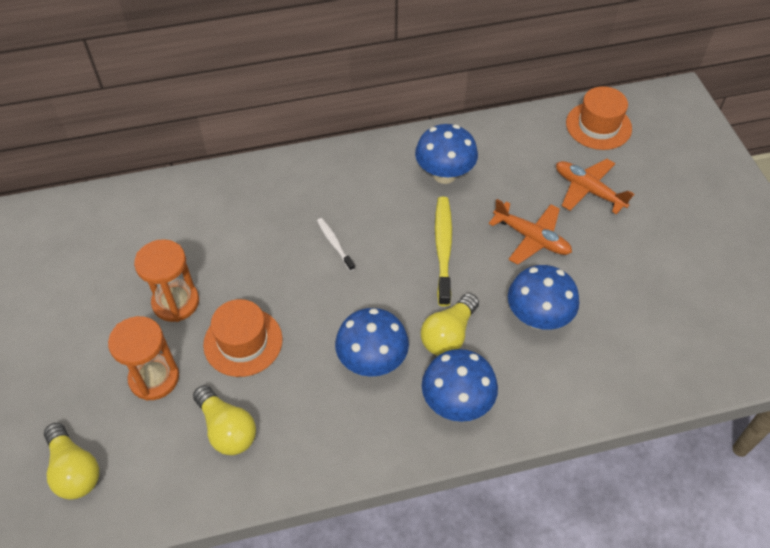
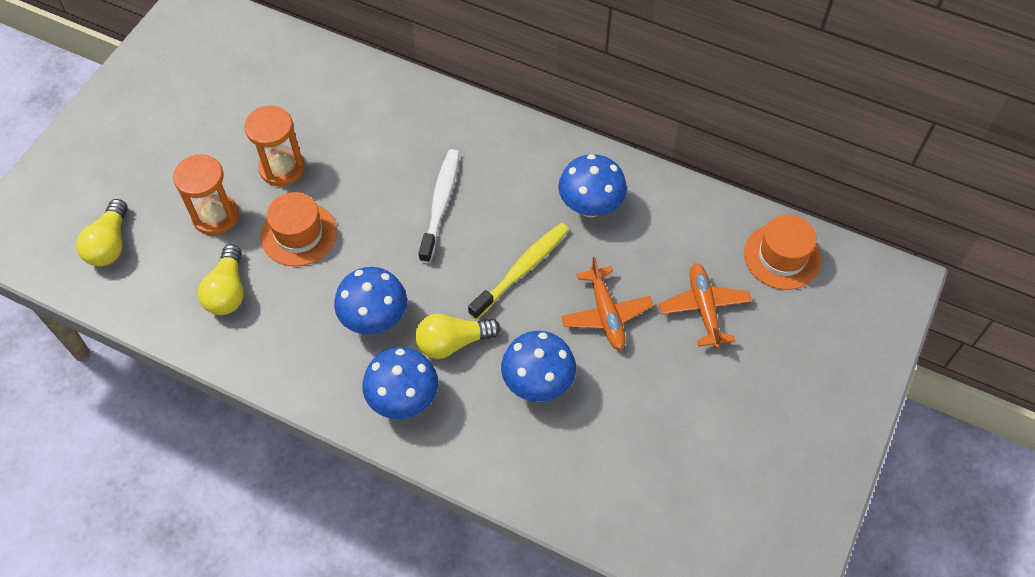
camera: 40 degrees right, 5 degrees up
(334, 244) = (440, 204): white toothbrush -> white toothbrush, size x1.83

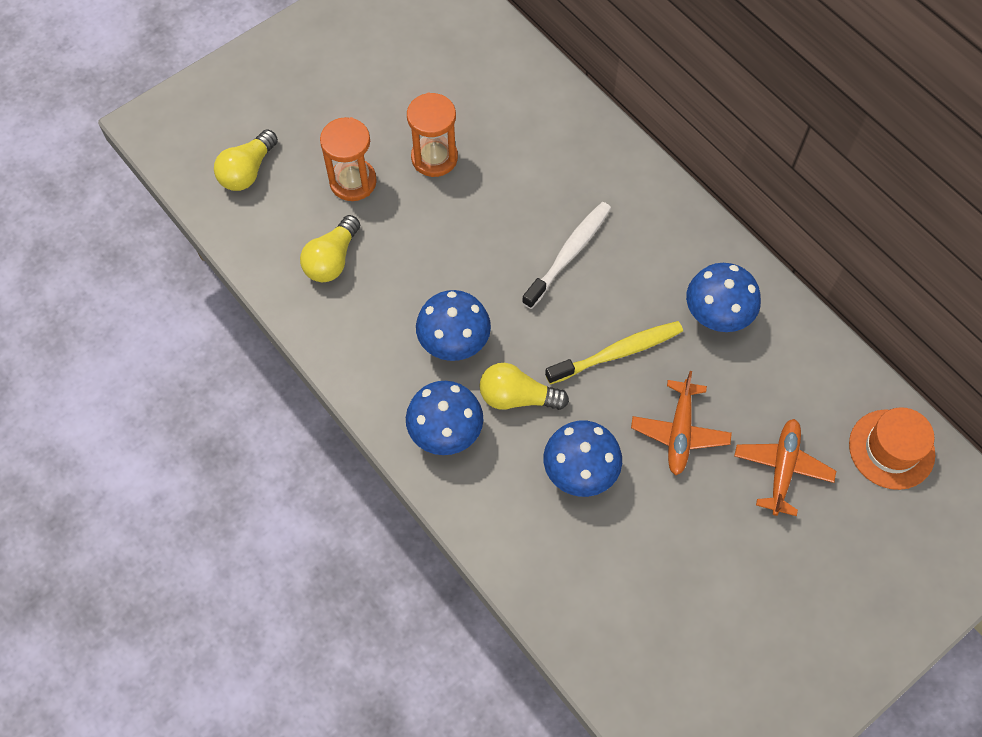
camera: 25 degrees right, 5 degrees up
(299, 234) = (421, 230): orange hat -> none

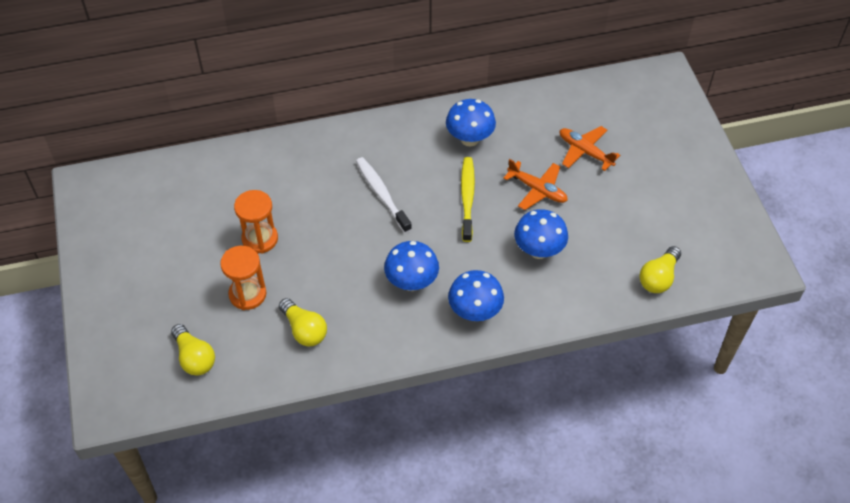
camera: 65 degrees left, 10 degrees down
(517, 397) = (470, 263): yellow light bulb -> yellow light bulb (658, 278)
(891, 449) = (597, 98): orange hat -> none

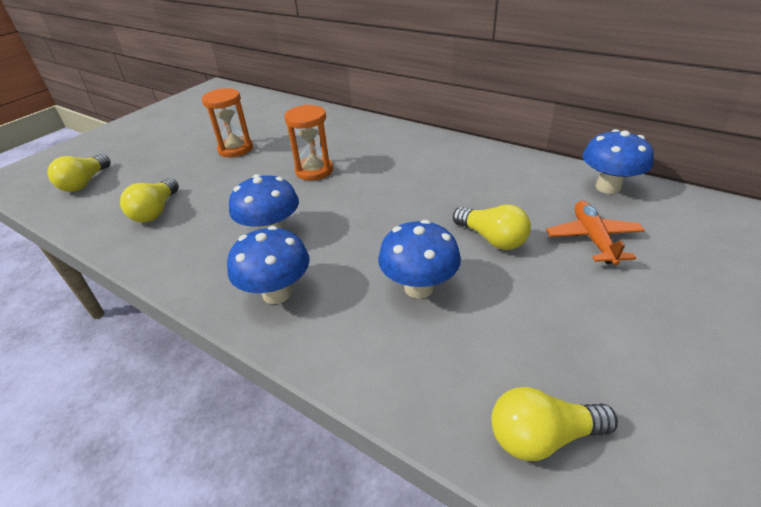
camera: 50 degrees right, 15 degrees down
(247, 294) = (173, 171): orange hourglass -> orange hourglass (314, 171)
(382, 194) = (350, 168): white toothbrush -> none
(467, 198) = (413, 207): yellow toothbrush -> none
(469, 139) = (476, 172): blue mushroom -> blue mushroom (608, 187)
(537, 190) = (492, 239): orange plane -> yellow light bulb

